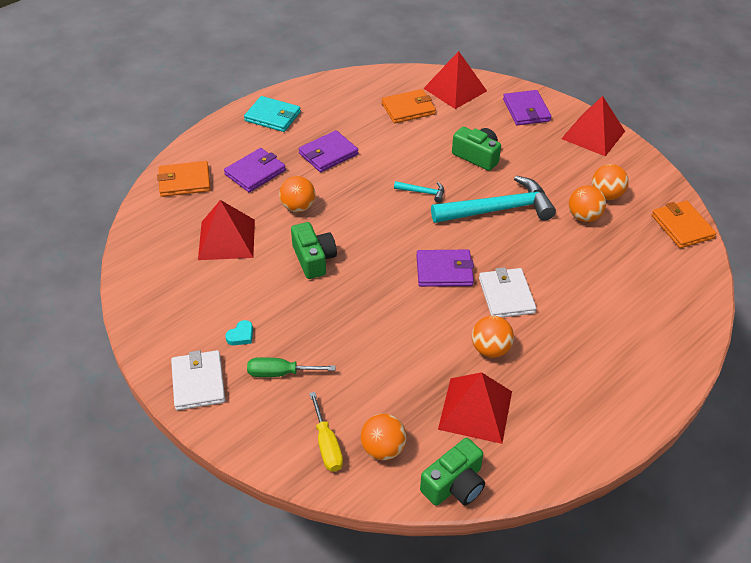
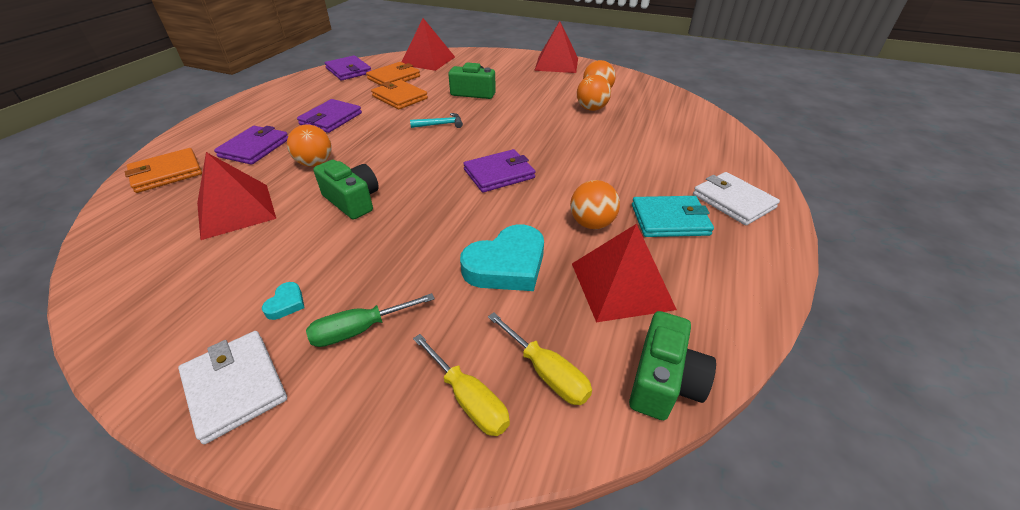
camera: 25 degrees left, 5 degrees down
(273, 116) = (260, 106): turquoise wallet -> turquoise wallet (670, 220)
(383, 449) = (546, 373): orange ball -> yellow screwdriver
(401, 361) = (507, 265): none -> turquoise heart
(498, 209) = (517, 120): turquoise hammer -> none
(506, 295) = (572, 176): white wallet -> white wallet (733, 201)
(526, 110) = (494, 61): purple wallet -> purple wallet (349, 71)
(682, 226) = (669, 98): orange wallet -> orange wallet (399, 97)

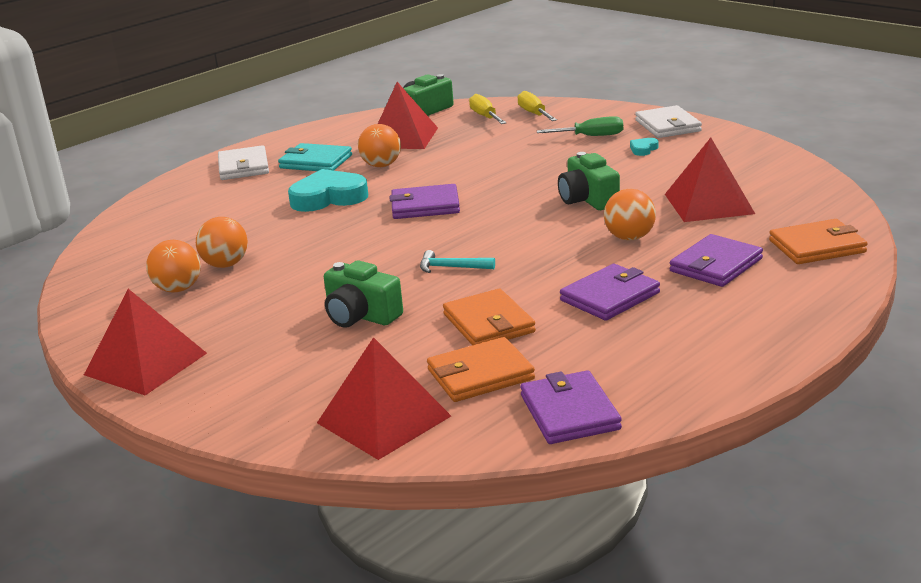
camera: 155 degrees left, 15 degrees down
(507, 265) = (473, 152): turquoise heart -> turquoise heart (328, 198)

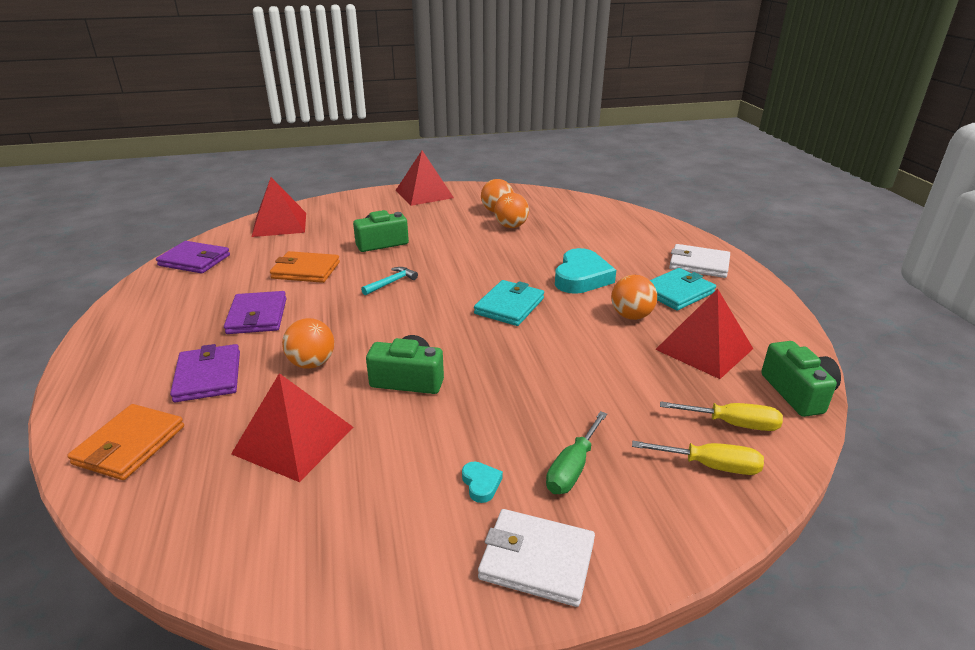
camera: 120 degrees right, 5 degrees up
(425, 206) = (509, 306): purple wallet -> turquoise wallet
(480, 375) = (266, 252): orange wallet -> none

